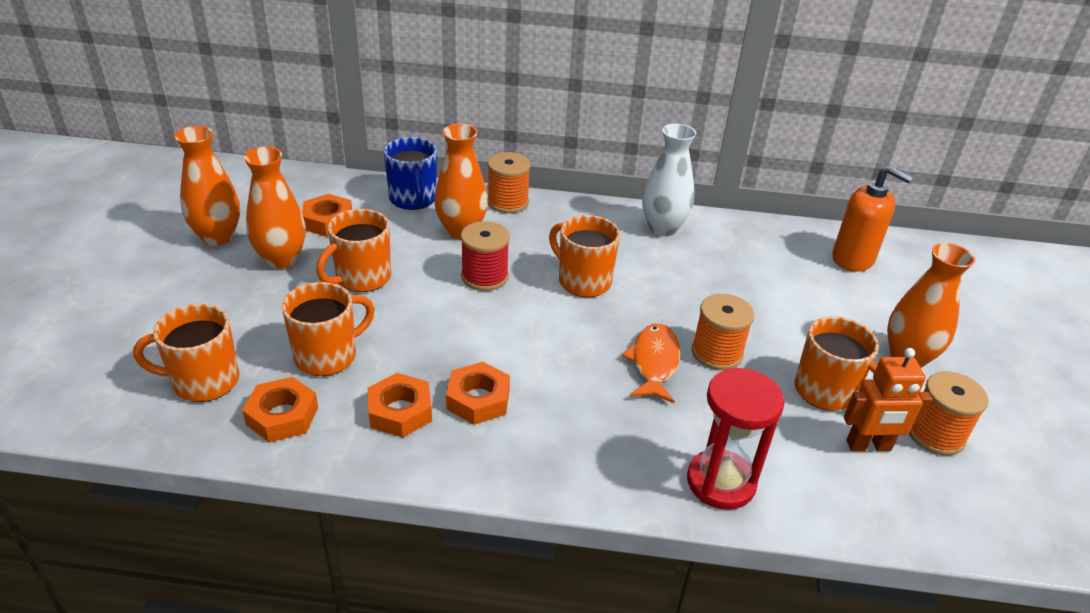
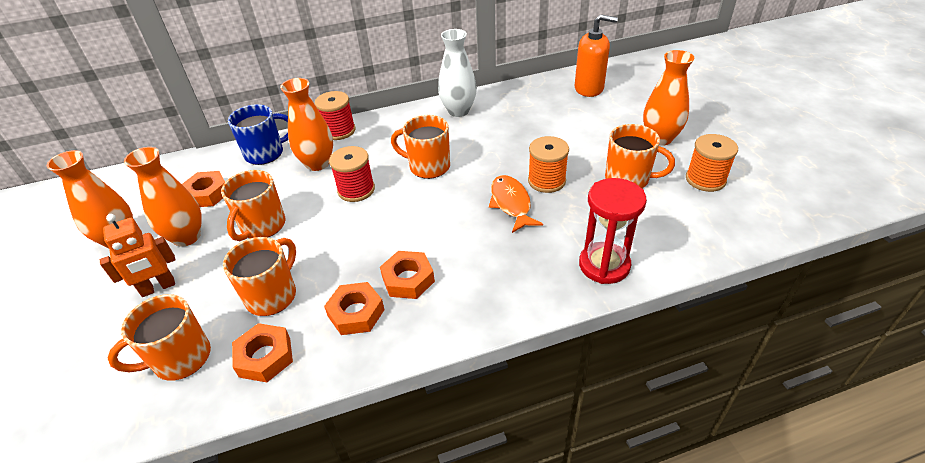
camera: 20 degrees left, 5 degrees up
(413, 199) = (265, 153): blue mug -> blue mug turned 75 degrees counterclockwise
(508, 202) = (339, 131): orange spool -> red spool
(868, 446) = (674, 203): orange robot -> orange robot (158, 287)

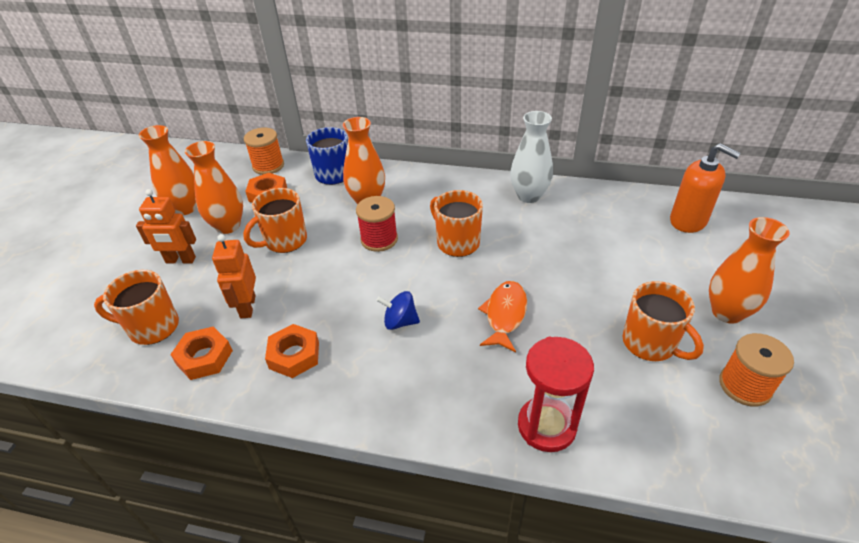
camera: 30 degrees right, 0 degrees up
(272, 296) = (247, 307): orange mug -> orange robot
(339, 131) = (407, 176): red spool -> none
(408, 279) = (357, 345): orange nut -> none
(430, 245) = (400, 322): none -> blue spinning top
(546, 181) = (559, 306): orange spool -> orange spool (268, 166)

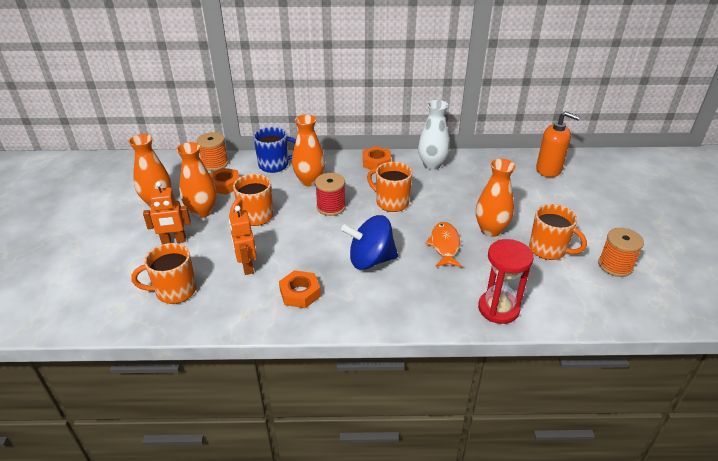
camera: 15 degrees left, 5 degrees down
(204, 357) = (229, 305): orange nut -> orange nut (376, 162)
(400, 322) = (370, 260): blue spinning top -> blue spinning top, size x1.81
(727, 312) = (591, 224): orange vase -> orange vase (490, 230)

